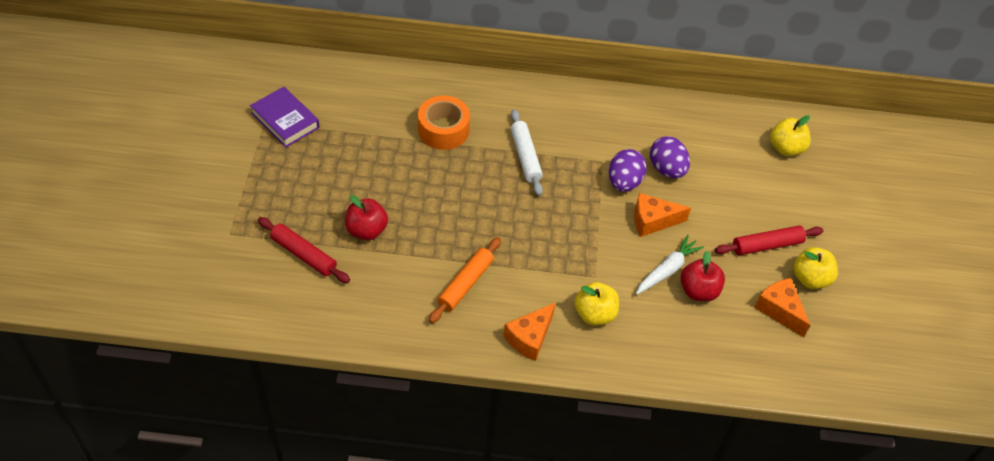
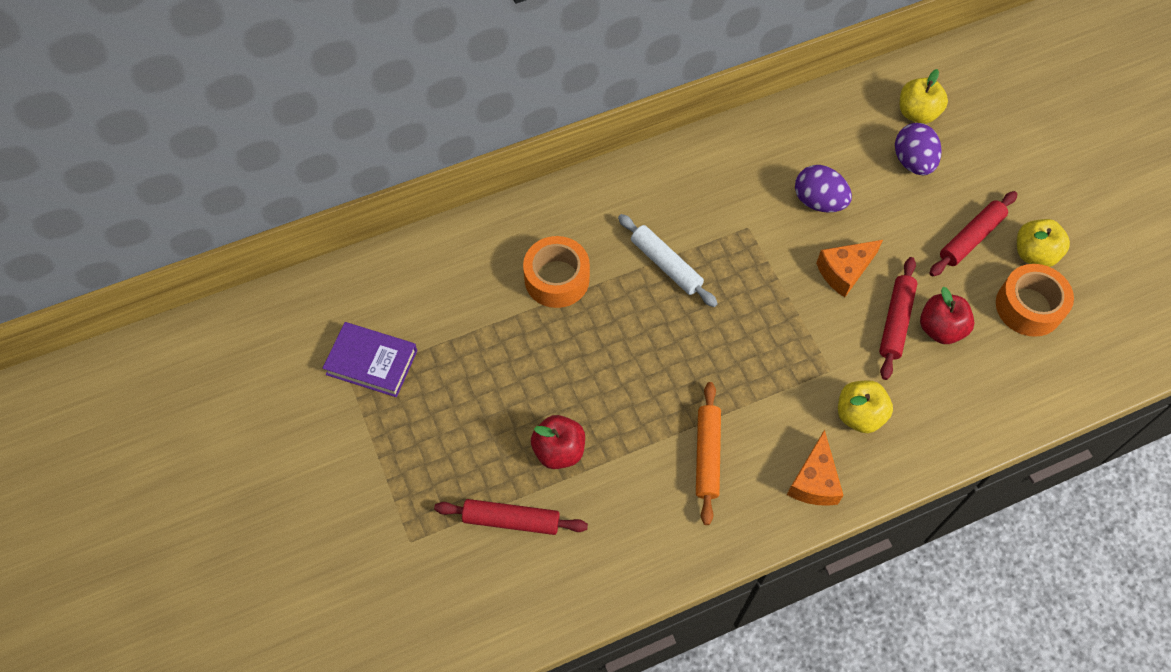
camera: 25 degrees left, 10 degrees up
(624, 182) = (786, 241): purple egg -> purple egg (912, 162)
(667, 270) = (895, 322): white carrot -> red rolling pin
(779, 310) = (1029, 307): orange cheese -> orange tape

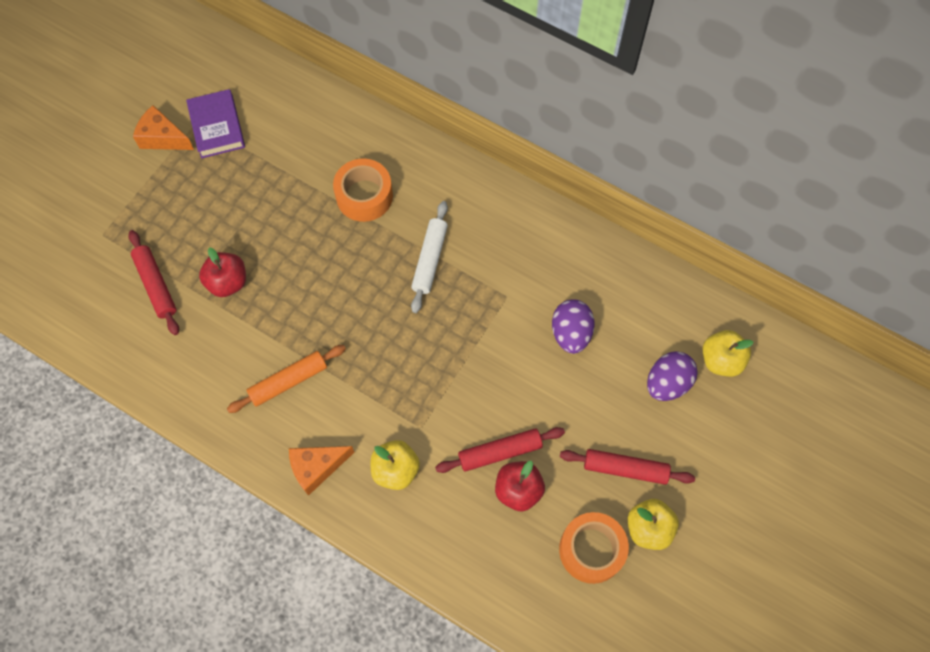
camera: 55 degrees right, 5 degrees up
(844, 272) = (518, 389): orange cheese -> orange cheese (163, 138)

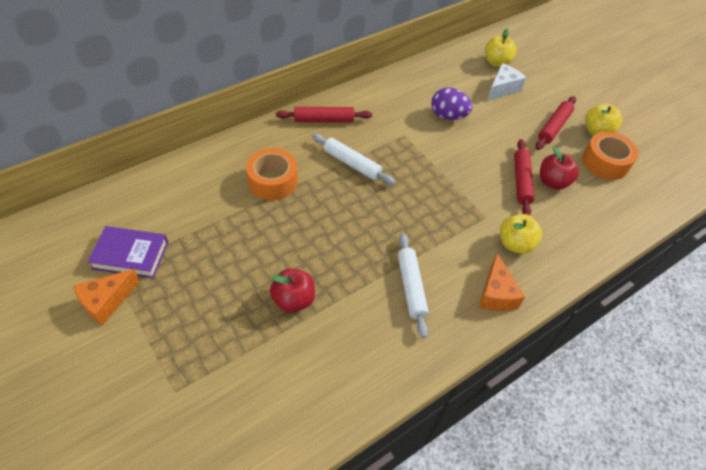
camera: 70 degrees left, 15 degrees down
(156, 285) = (262, 360): red rolling pin -> red rolling pin (324, 120)
(288, 381) = (411, 287): orange rolling pin -> white rolling pin
(667, 383) = (502, 88): purple egg -> white cheese

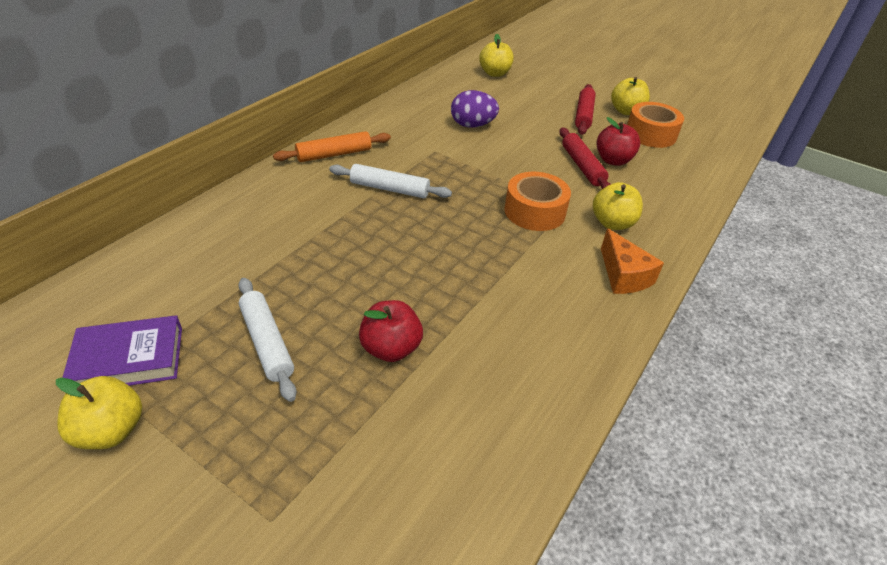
camera: 20 degrees left, 10 degrees down
(106, 302) = (111, 430): orange cheese -> yellow apple
(273, 181) = (300, 226): orange tape -> orange tape (534, 211)
(324, 120) = (334, 154): red rolling pin -> orange rolling pin
(411, 287) = (527, 294): white rolling pin -> white rolling pin (267, 342)
(502, 88) = (513, 93): white cheese -> none

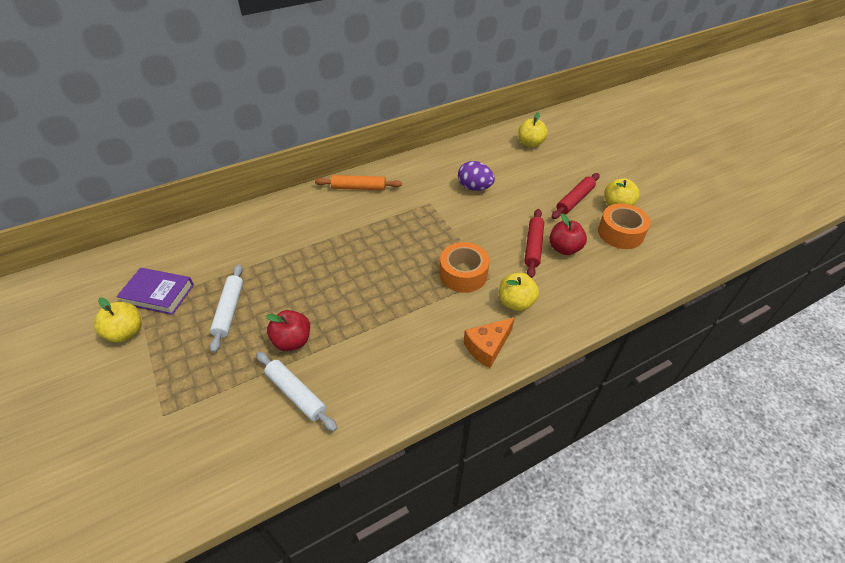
camera: 30 degrees right, 5 degrees up
(389, 189) = (375, 225): white rolling pin -> white rolling pin (296, 394)
(623, 275) = (487, 347): orange cheese -> orange cheese turned 45 degrees clockwise

